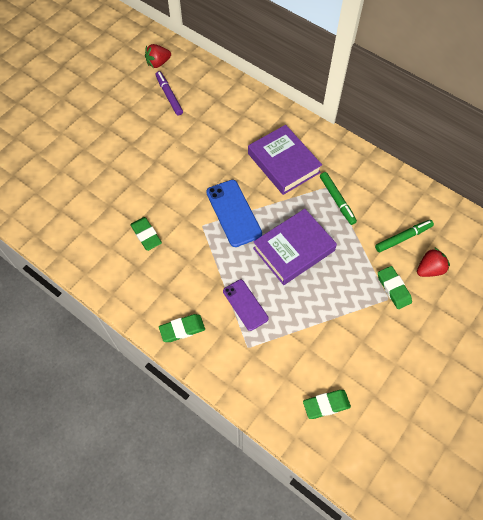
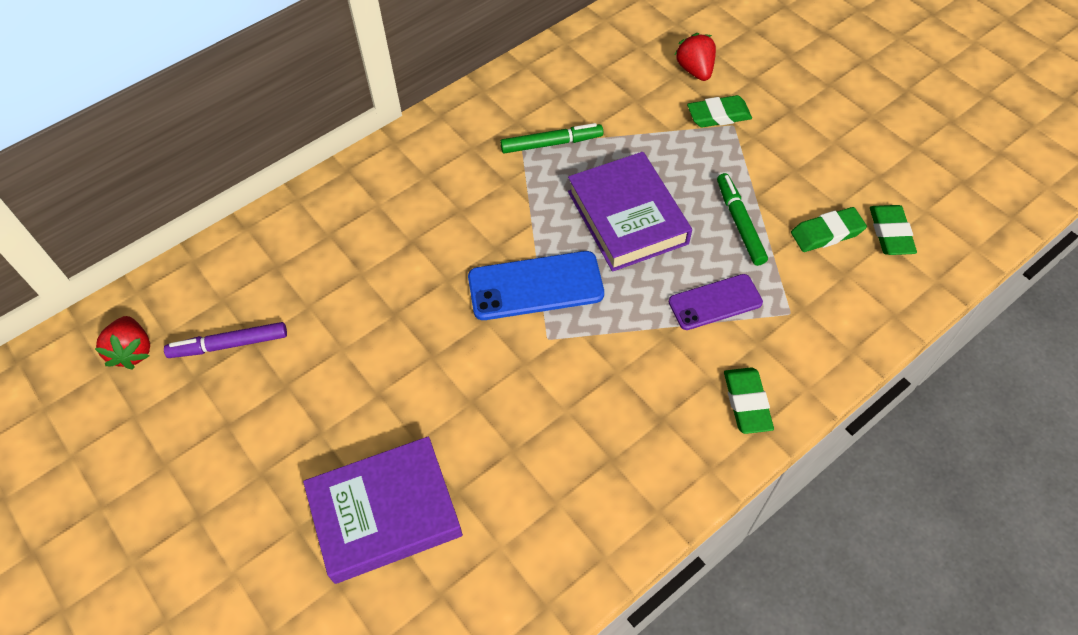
camera: 75 degrees left, 5 degrees down
(146, 235) = (545, 433): green eraser -> green eraser (827, 233)
(283, 163) = (456, 196): purple book -> purple book (385, 513)
(403, 238) = (638, 84): green marker -> green marker (739, 223)

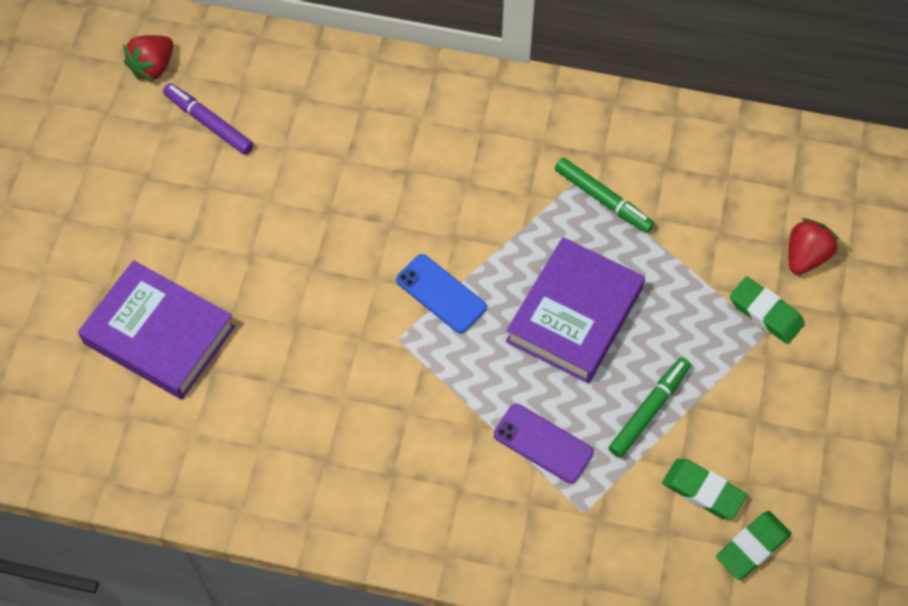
camera: 50 degrees right, 5 degrees up
(535, 286) = (441, 294): blue phone -> blue phone, size x0.67
(747, 403) = (460, 530): green eraser -> none

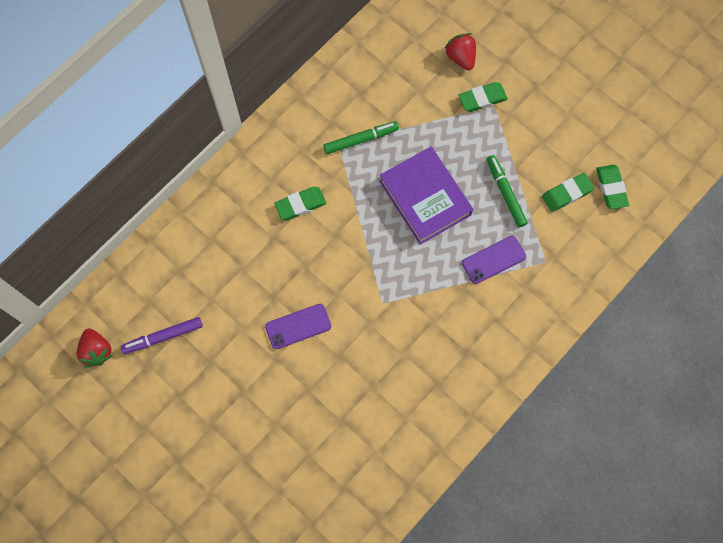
camera: 60 degrees left, 10 degrees up
(159, 335) = (298, 441): purple book -> none
(308, 258) = (298, 326): none -> purple phone
(441, 294) = (368, 263): blue phone -> none
(469, 178) = (300, 204): none -> green eraser

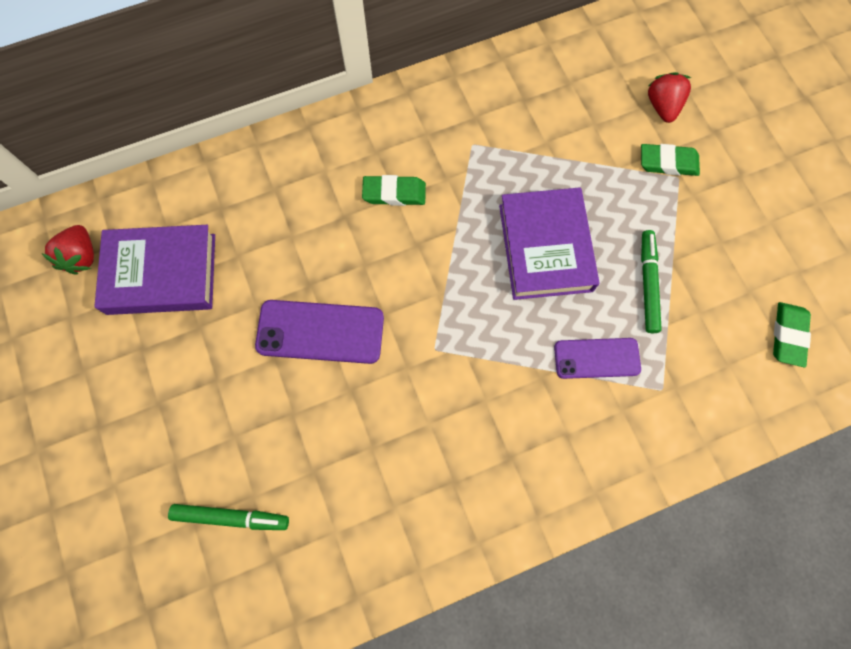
camera: 25 degrees right, 0 degrees up
(163, 337) = (162, 274): purple marker -> purple book
(298, 326) = (320, 331): purple phone -> purple phone, size x1.50
(361, 140) = (500, 150): green marker -> green marker (231, 517)
(567, 193) = (727, 318): green eraser -> none

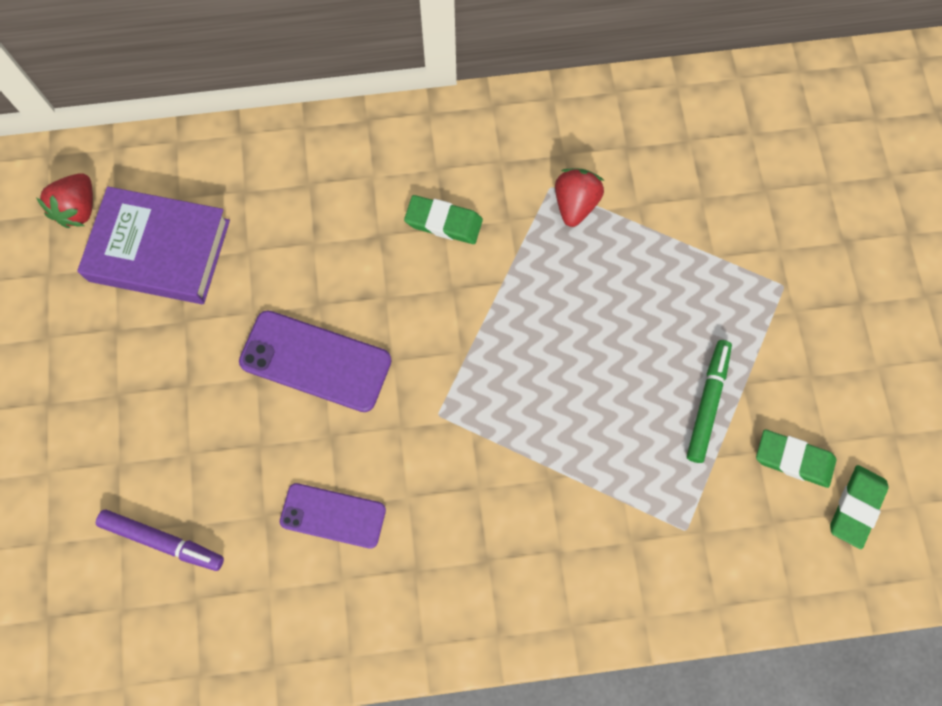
camera: 15 degrees right, 0 degrees up
(231, 517) = (162, 541): green marker -> purple marker
(545, 247) = (599, 330): purple book -> none
(596, 358) = (620, 473): purple phone -> purple phone (333, 515)
(662, 106) = (791, 195): red strawberry -> red strawberry (575, 204)
(668, 163) = (776, 265): green eraser -> green eraser (793, 459)

